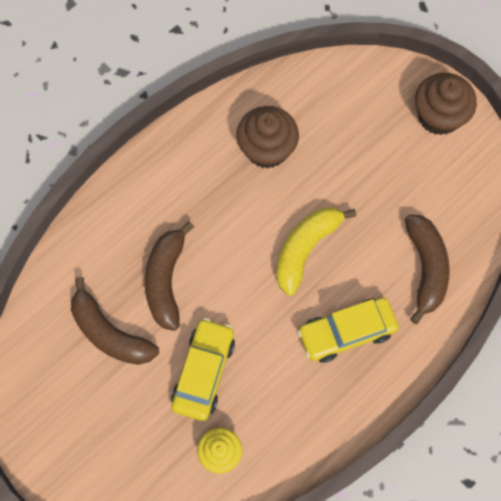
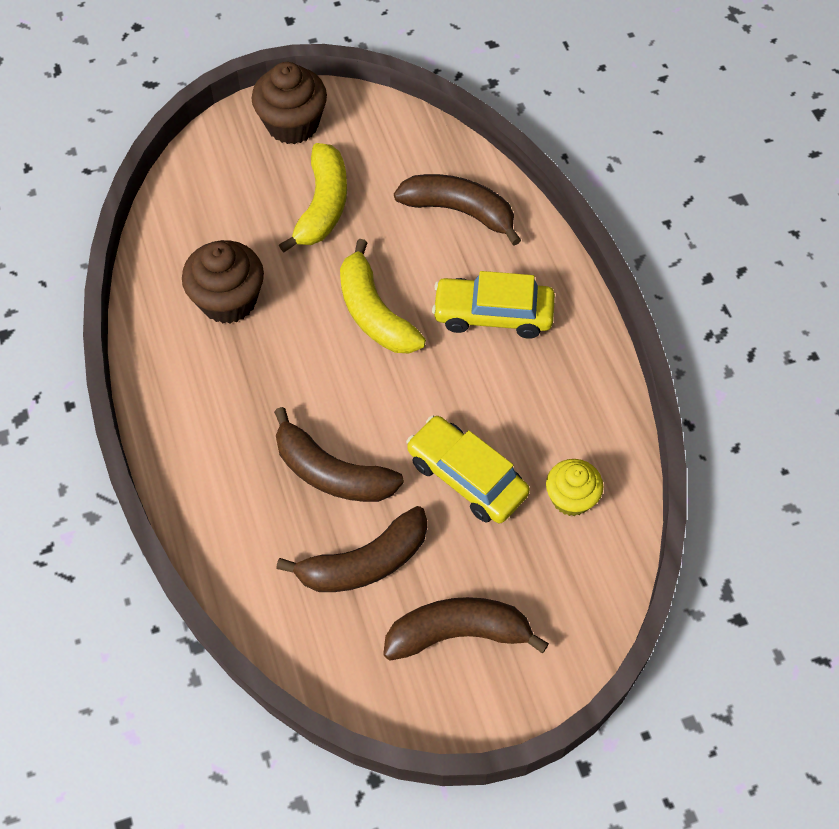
camera: 65 degrees left, 10 degrees down
(84, 417) = (458, 633): none -> brown banana
(346, 332) = (493, 314): yellow car -> yellow car turned 90 degrees clockwise
(378, 171) = (322, 206): none -> yellow banana

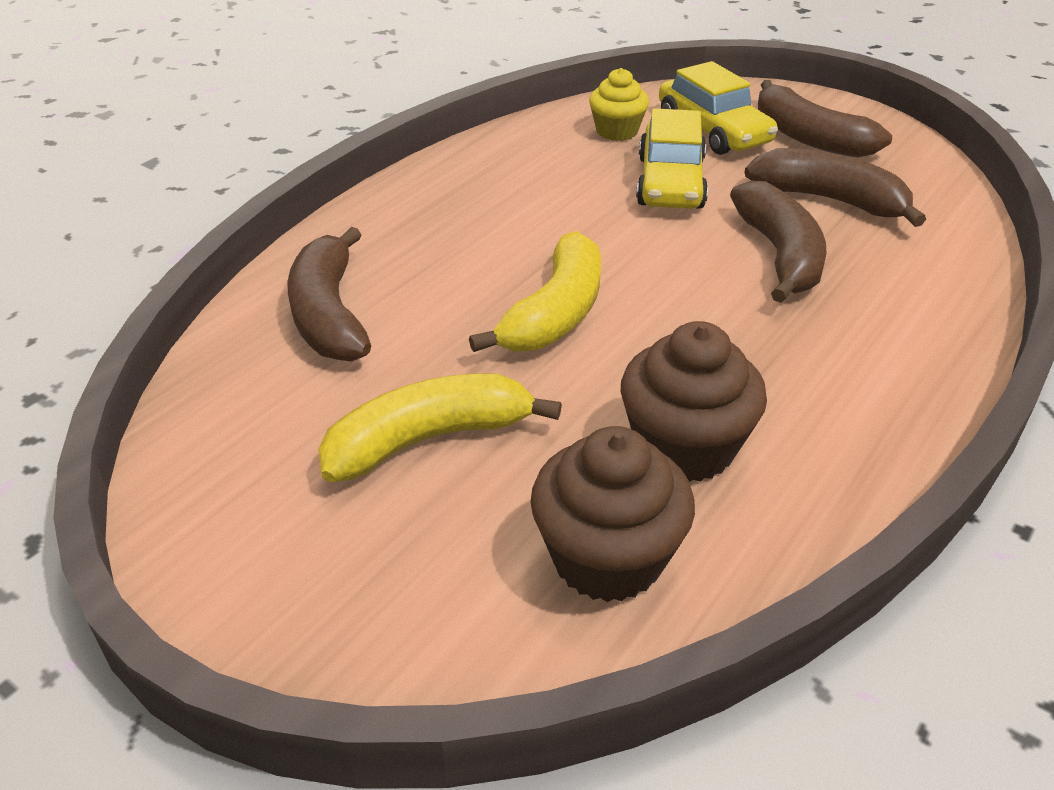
camera: 125 degrees left, 20 degrees down
(292, 124) = (279, 567): brown cupcake -> brown cupcake (607, 558)
(493, 314) = (464, 235): yellow car -> yellow car (713, 131)

